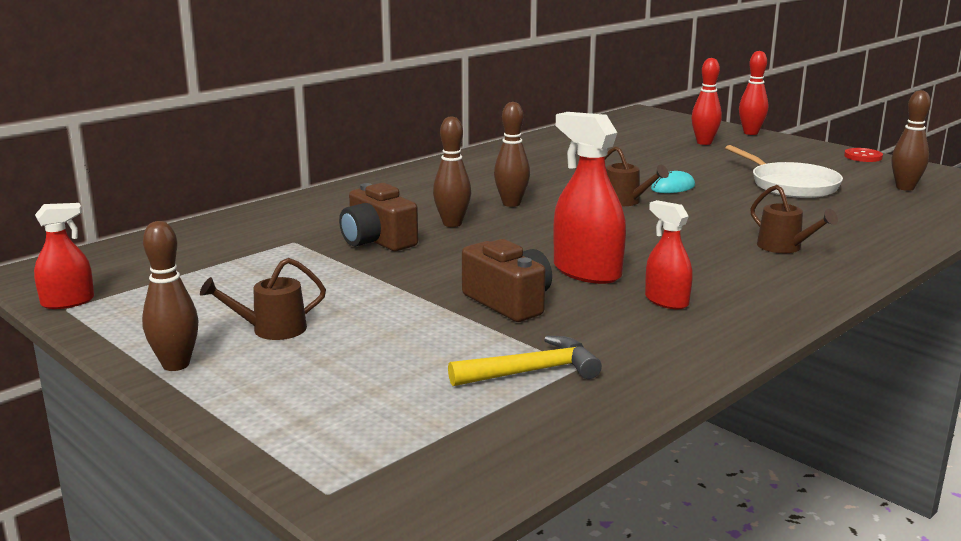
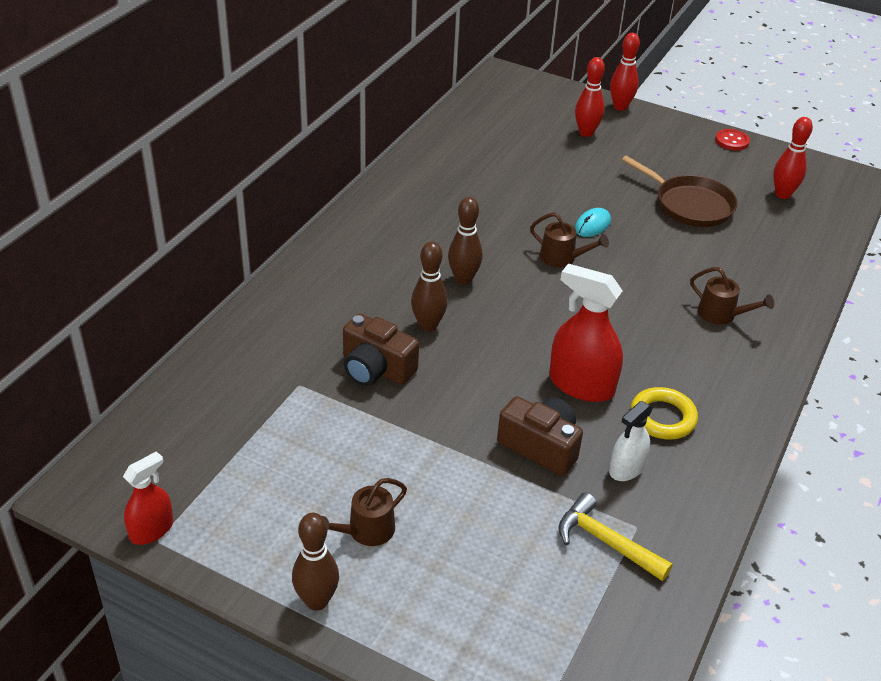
camera: 20 degrees left, 20 degrees up
(532, 371) = (605, 541): yellow hammer -> yellow hammer turned 105 degrees counterclockwise
(597, 327) = (626, 468): none -> white spray bottle
(666, 301) = (662, 417): red spray bottle -> yellow ring
(791, 185) = (690, 205): white pan -> brown pan
(905, 188) = (782, 194): brown bowling pin -> red bowling pin

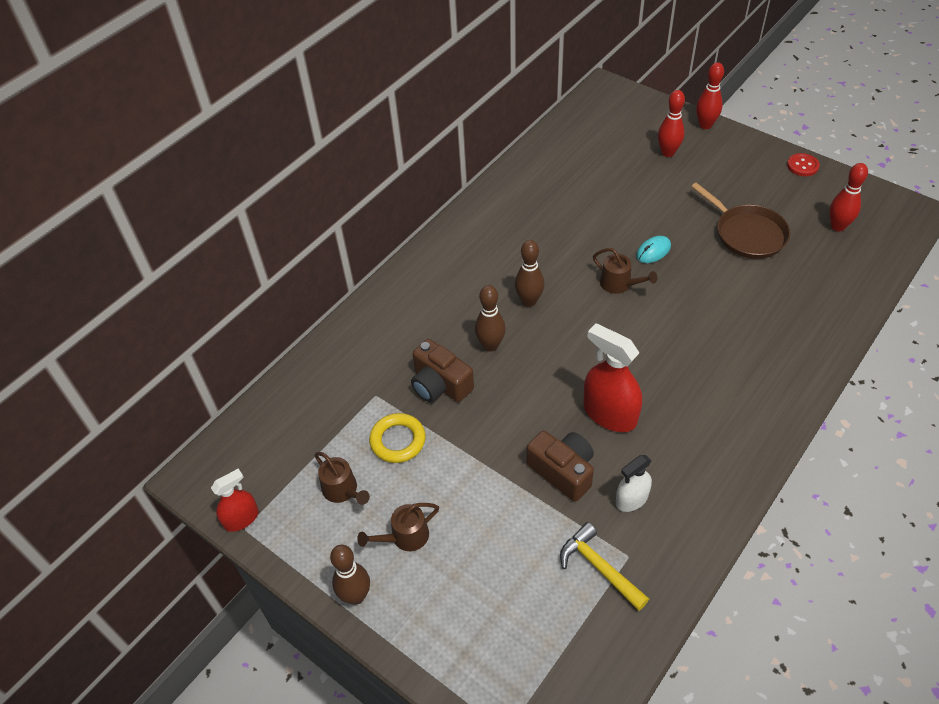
camera: 15 degrees right, 10 degrees up
(662, 417) = (674, 452): yellow ring -> yellow ring (398, 441)
(722, 315) = (750, 351): brown watering can -> brown watering can (343, 491)

